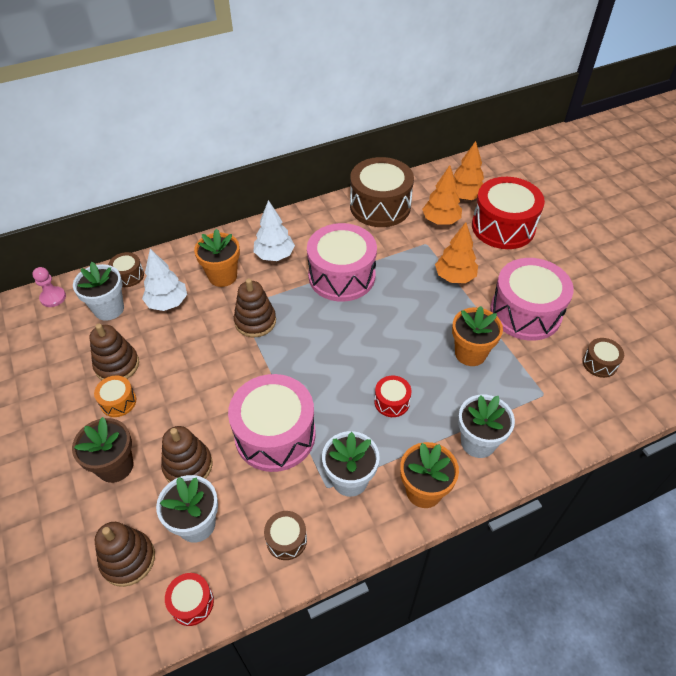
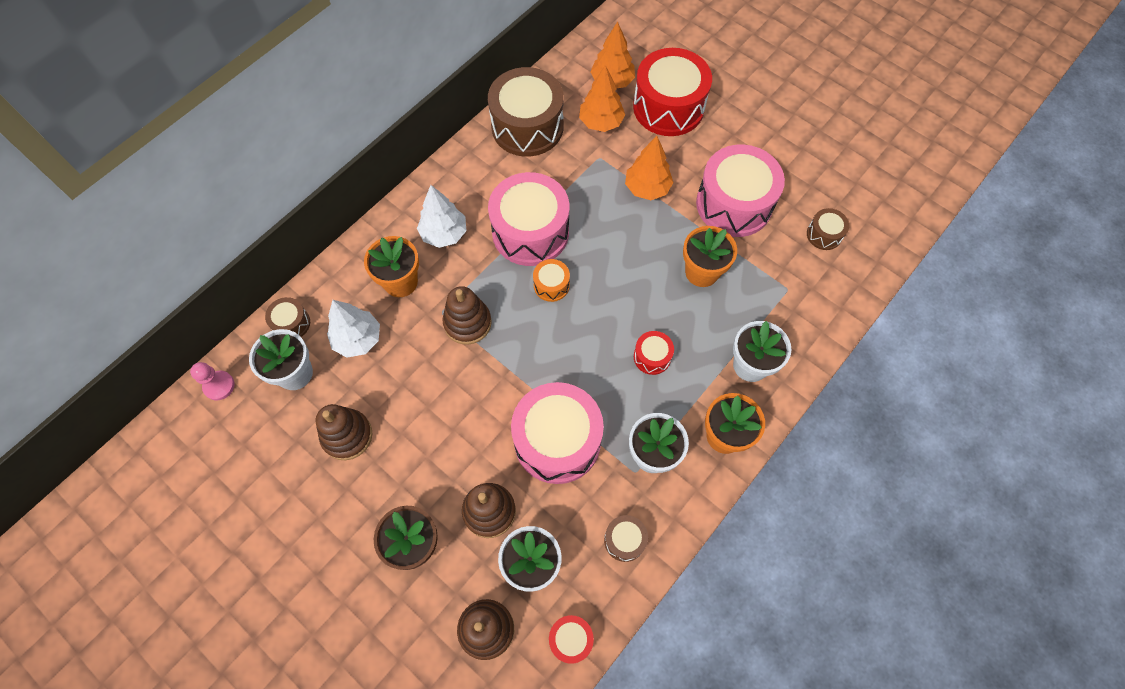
camera: 25 degrees left, 15 degrees up
(118, 402) = (374, 476): orange drum -> orange drum (551, 285)

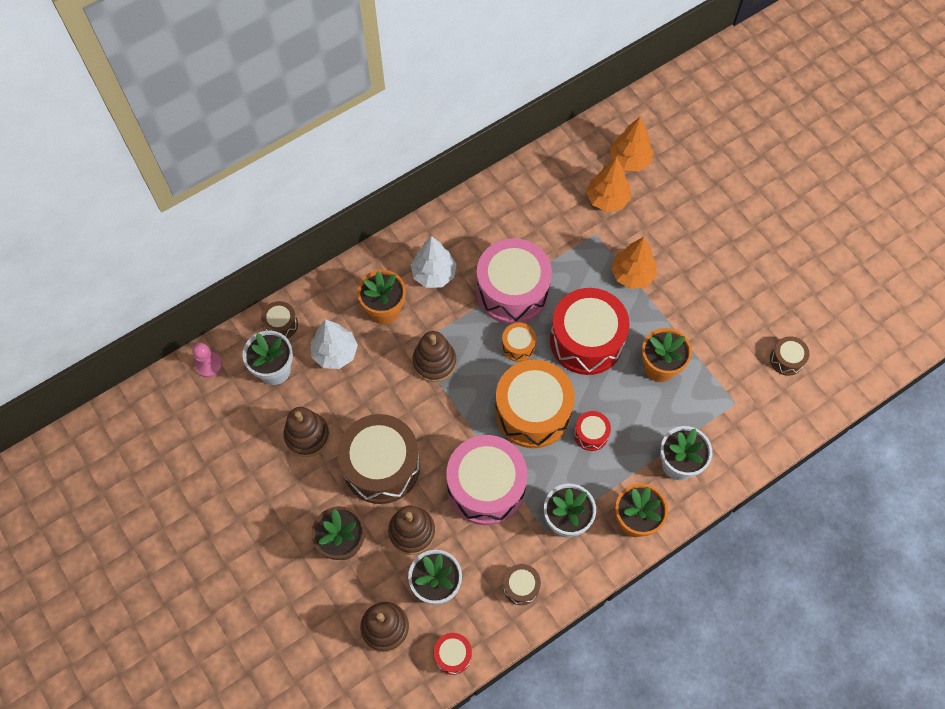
camera: 15 degrees right, 0 degrees up
(527, 126) = (536, 188): brown drum -> brown drum (381, 466)
(585, 349) = (532, 412): none -> orange drum
(668, 107) = (676, 199): red drum -> red drum (586, 340)
(734, 204) = (710, 309): pink drum -> none

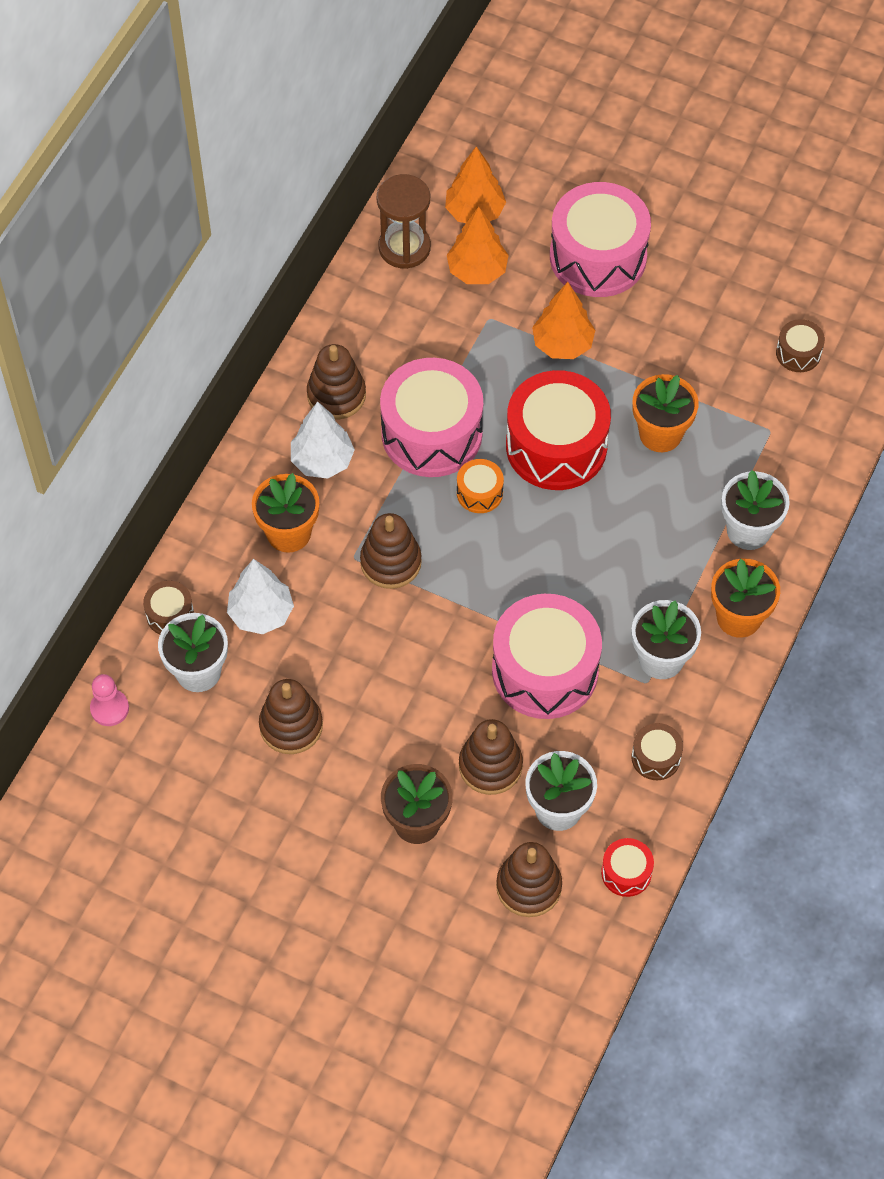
camera: 30 degrees left, 5 degrees down
(381, 466) = (405, 712): brown drum -> none
(469, 236) = (336, 395): none -> brown stacking toy
(532, 412) = (545, 559): orange drum -> none
(570, 162) = (404, 247): none -> brown hourglass
(591, 434) = (628, 549): red drum -> none
(691, 228) = (598, 257): none -> pink drum

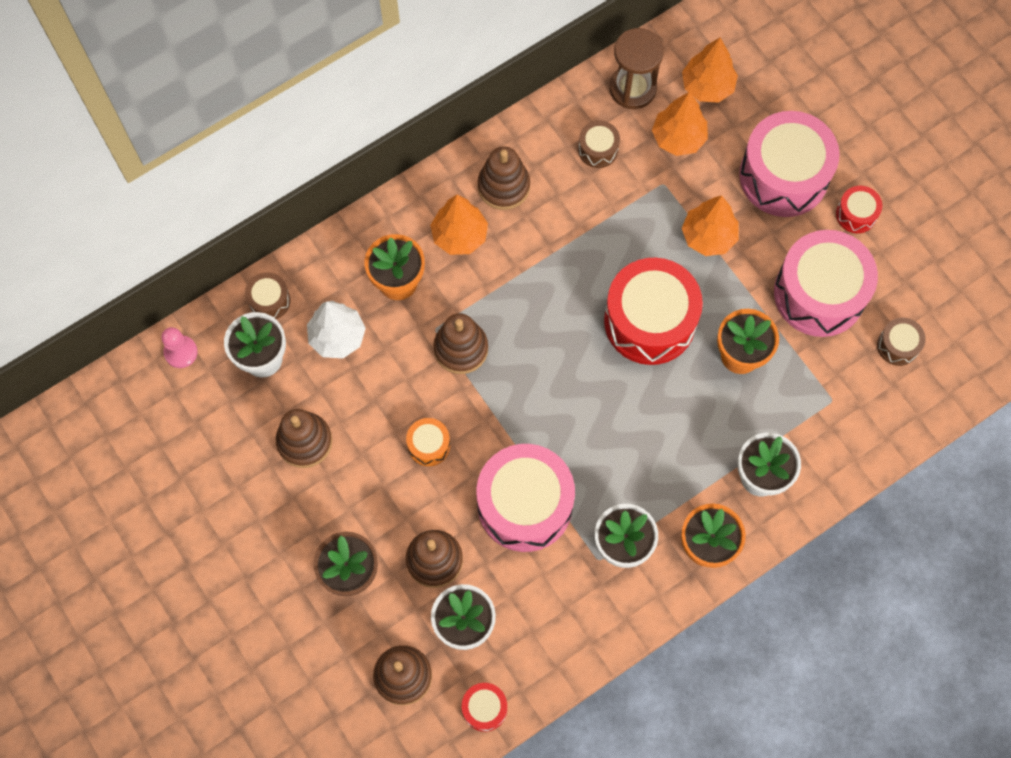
camera: 30 degrees right, 10 degrees up
(322, 461) = (459, 236): white tree -> orange tree
(431, 433) = (558, 258): pink drum -> pink drum (819, 293)
(479, 493) = (565, 328): orange drum -> orange drum (429, 445)
(656, 757) = (566, 626): brown drum -> brown drum (598, 149)
(686, 258) = (856, 214): none -> red drum

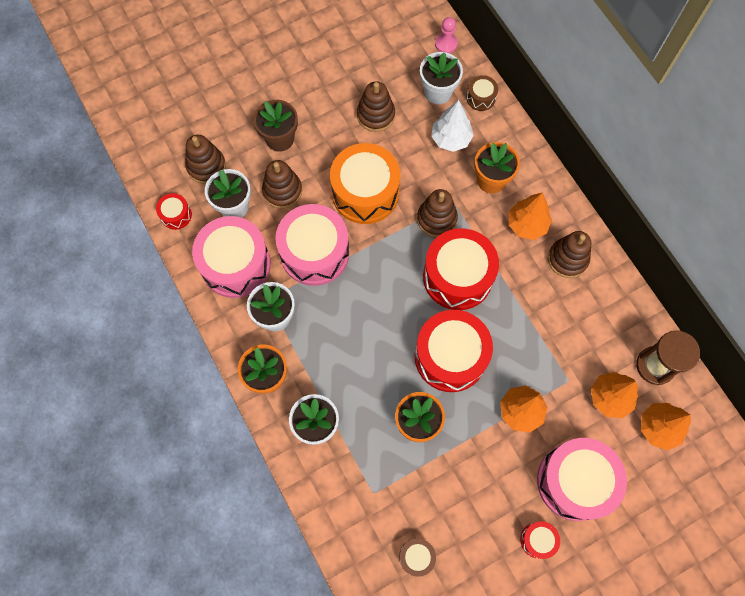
camera: 95 degrees right, 0 degrees up
(429, 445) = (365, 193): orange drum -> orange drum, size x2.21
(541, 318) = (457, 277): none -> red drum
(598, 149) = (599, 332): brown drum -> none
(819, 293) = (466, 496): pink drum -> pink drum (236, 264)

